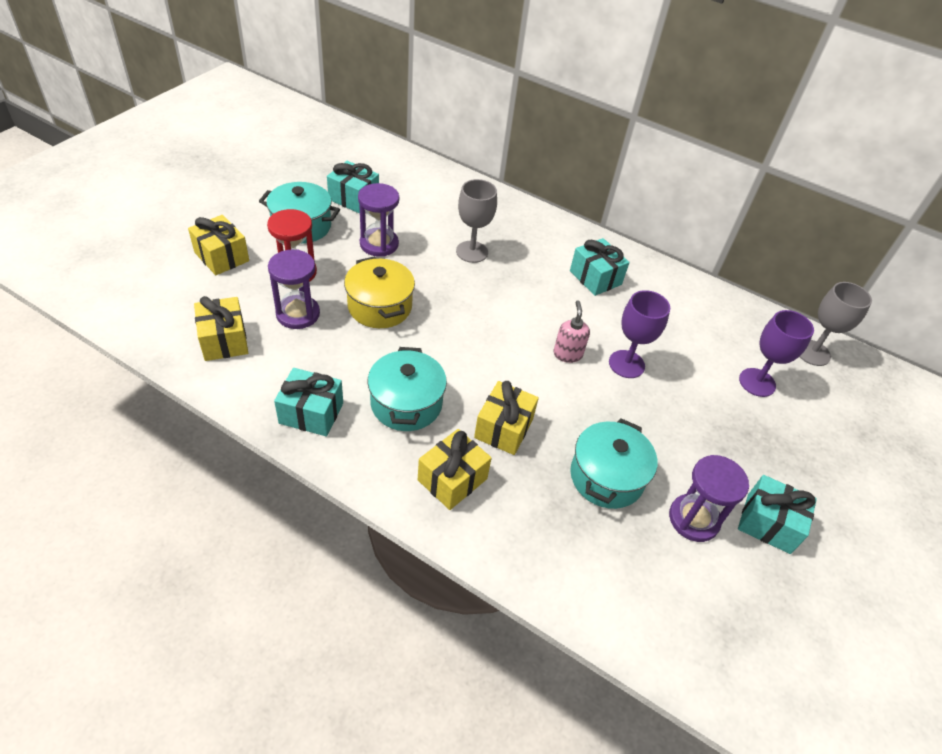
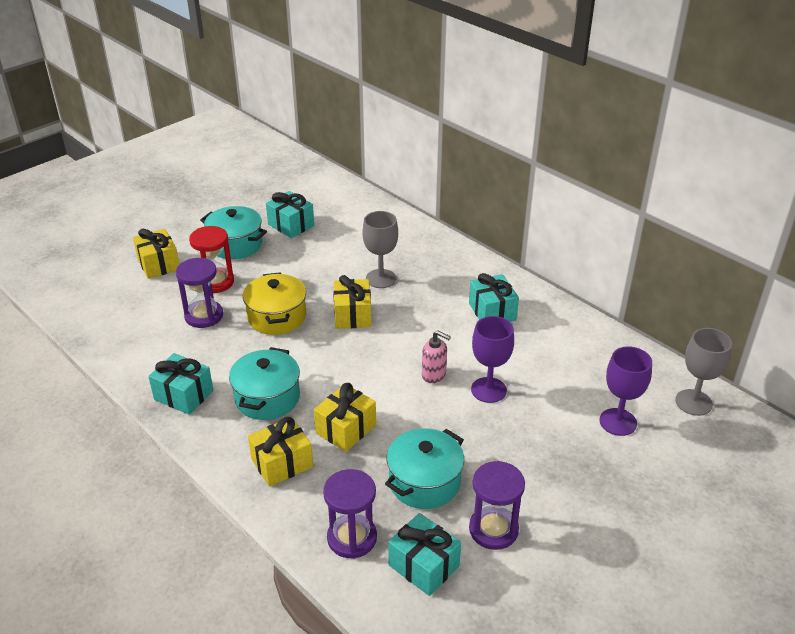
camera: 20 degrees right, 10 degrees down
(224, 340) = (135, 330): yellow gift -> yellow gift (352, 315)
(379, 244) = (298, 265): purple hourglass -> purple hourglass (352, 538)
(567, 354) = (434, 375): pink soap dispenser -> pink soap dispenser turned 105 degrees clockwise
(768, 523) = (568, 545): turquoise gift -> turquoise gift (424, 565)

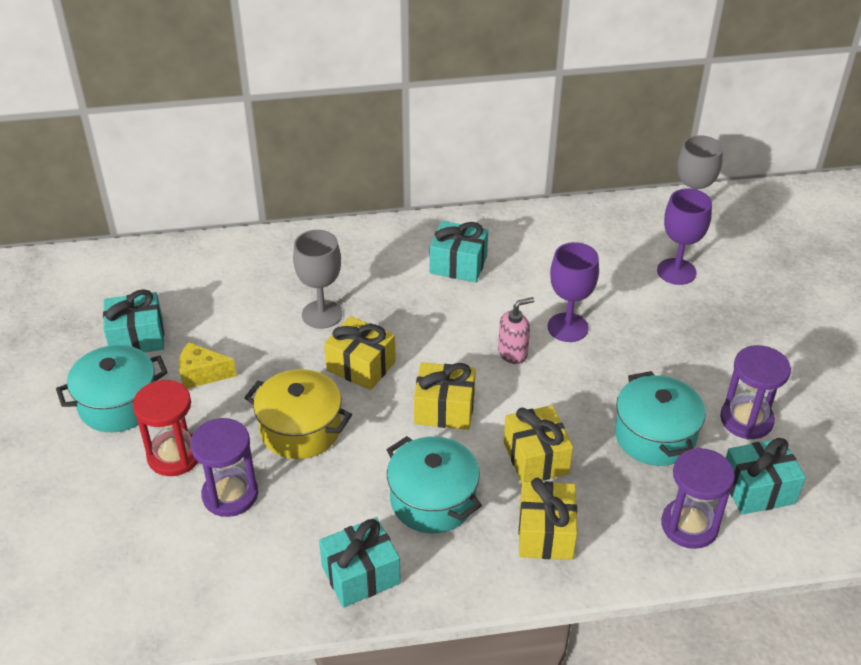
camera: 55 degrees left, 5 degrees up
(159, 264) = (73, 496): yellow gift -> yellow gift (444, 409)
(285, 260) = (202, 374): none -> yellow cheese

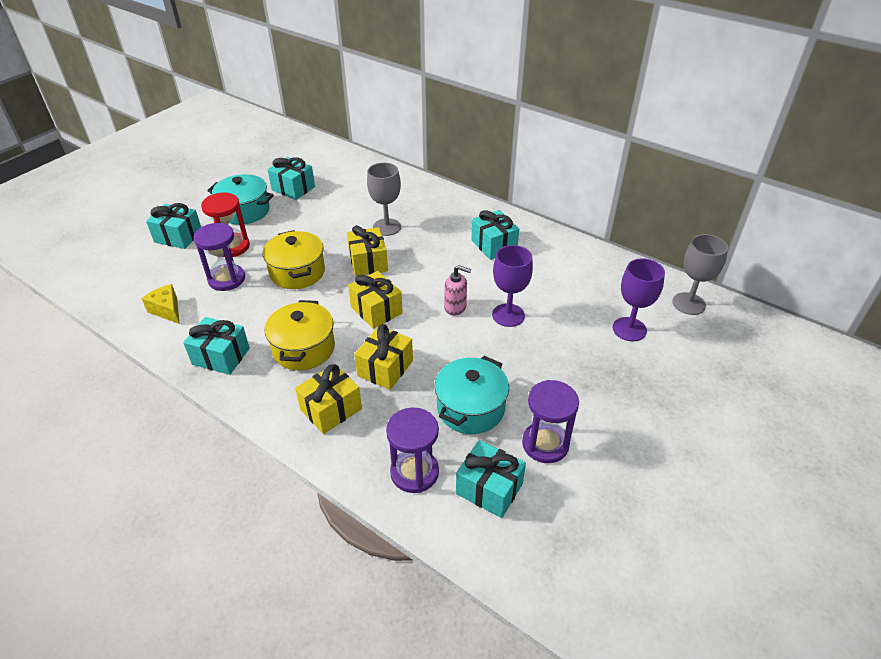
camera: 45 degrees right, 0 degrees up
(80, 491) = (178, 236): none -> turquoise gift
(202, 374) = (294, 220): yellow cheese -> yellow cheese (167, 310)
(432, 500) = (303, 348): turquoise pot -> yellow pot

